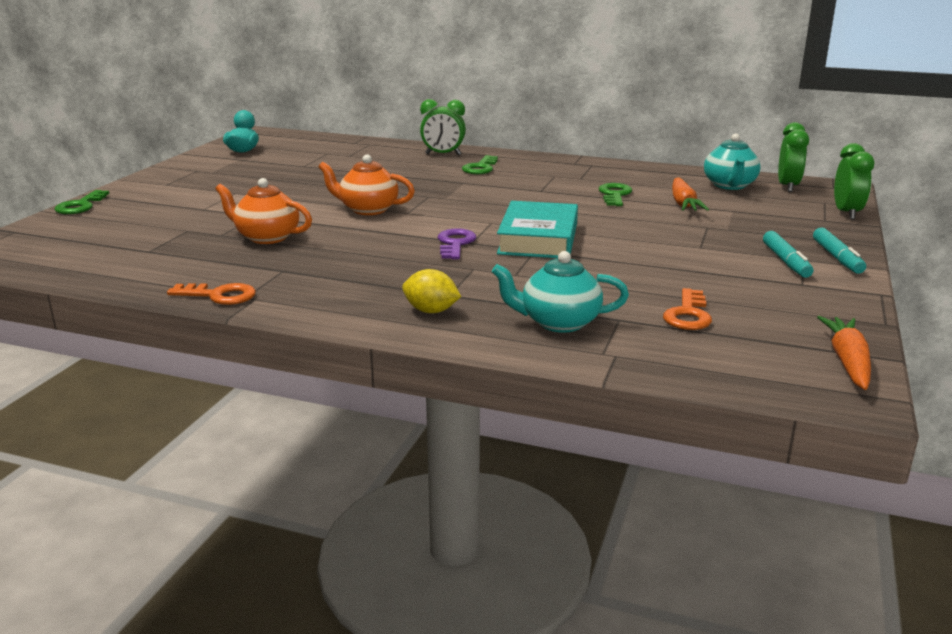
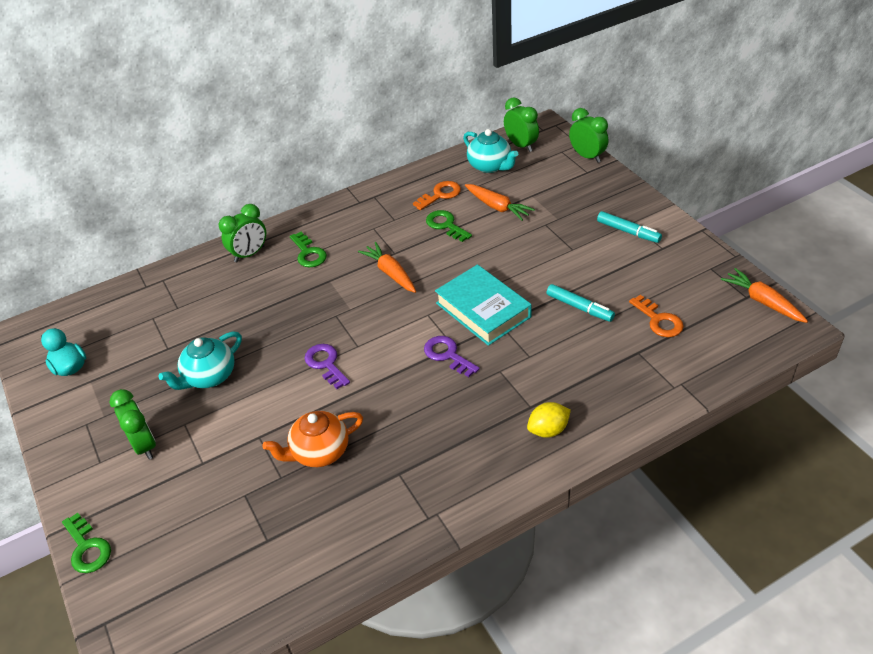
camera: 45 degrees left, 20 degrees up
(198, 189) = (144, 445): none -> green clock
(219, 295) = (411, 532): orange key -> orange key (440, 195)
(368, 209) = (326, 364): orange teapot -> purple key
(514, 196) = (390, 273): none -> orange carrot
(558, 322) = (619, 381): turquoise teapot -> turquoise teapot (209, 376)
(837, 258) = (643, 209): turquoise marker -> turquoise marker (579, 307)

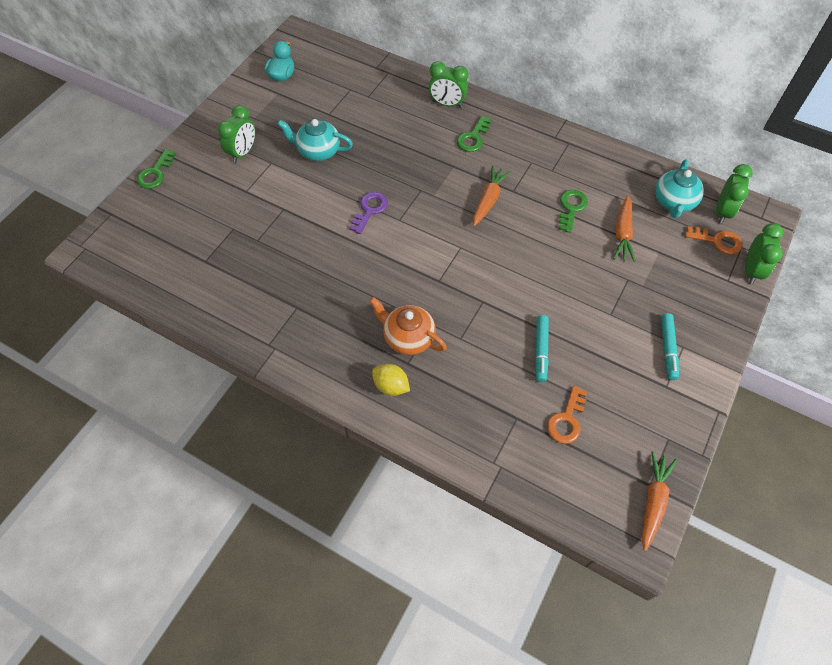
camera: 55 degrees right, 15 degrees up
(319, 452) = (289, 250): orange teapot -> orange teapot (408, 337)
(440, 195) = (606, 185): orange key -> orange key (717, 241)
(447, 355) = (426, 281): purple key -> none
(483, 310) = (490, 282): turquoise book -> none

